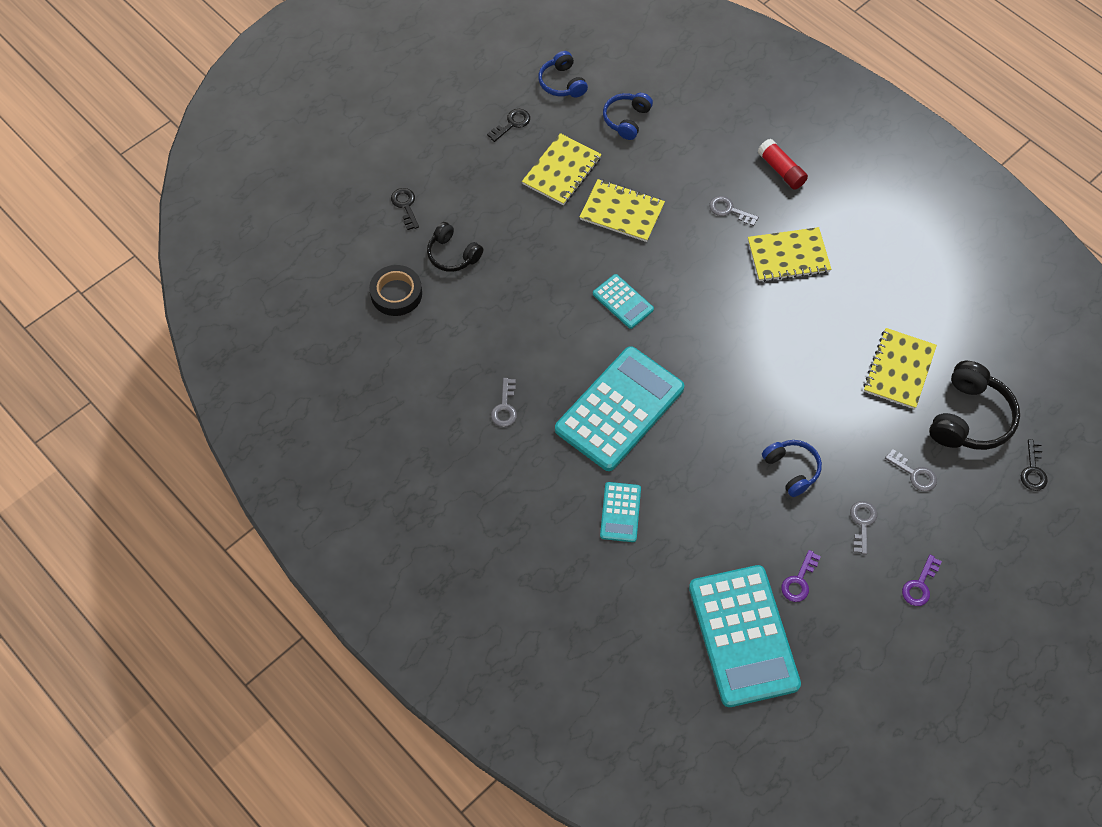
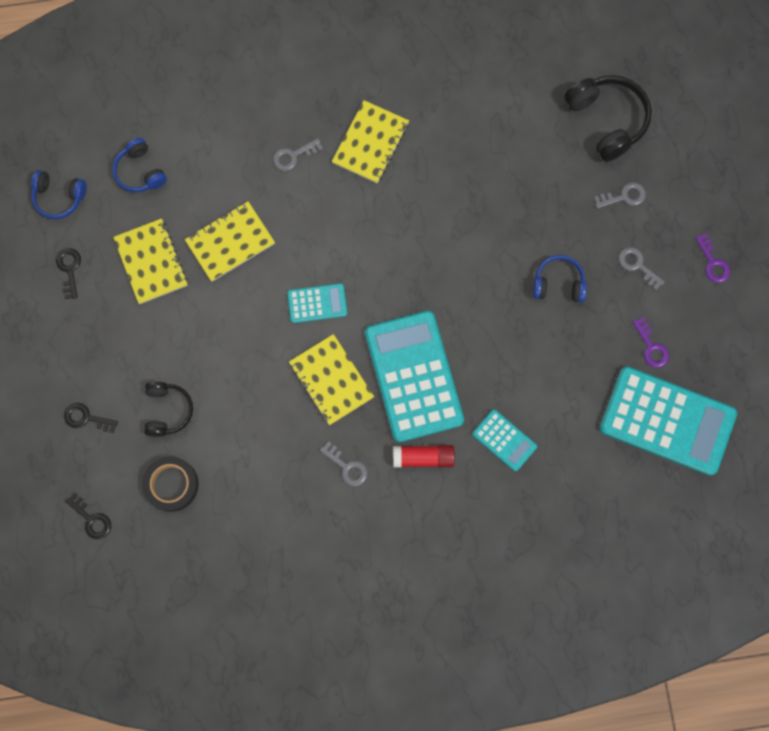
camera: 55 degrees left, 15 degrees up
(453, 254) = (167, 410): black headphones -> black headphones turned 75 degrees counterclockwise
(781, 170) = (286, 87): red glue stick -> red glue stick (423, 457)
(899, 369) = (531, 139): yellow notebook -> yellow notebook (331, 380)
(1033, 470) = (679, 110): black key -> black key (91, 519)

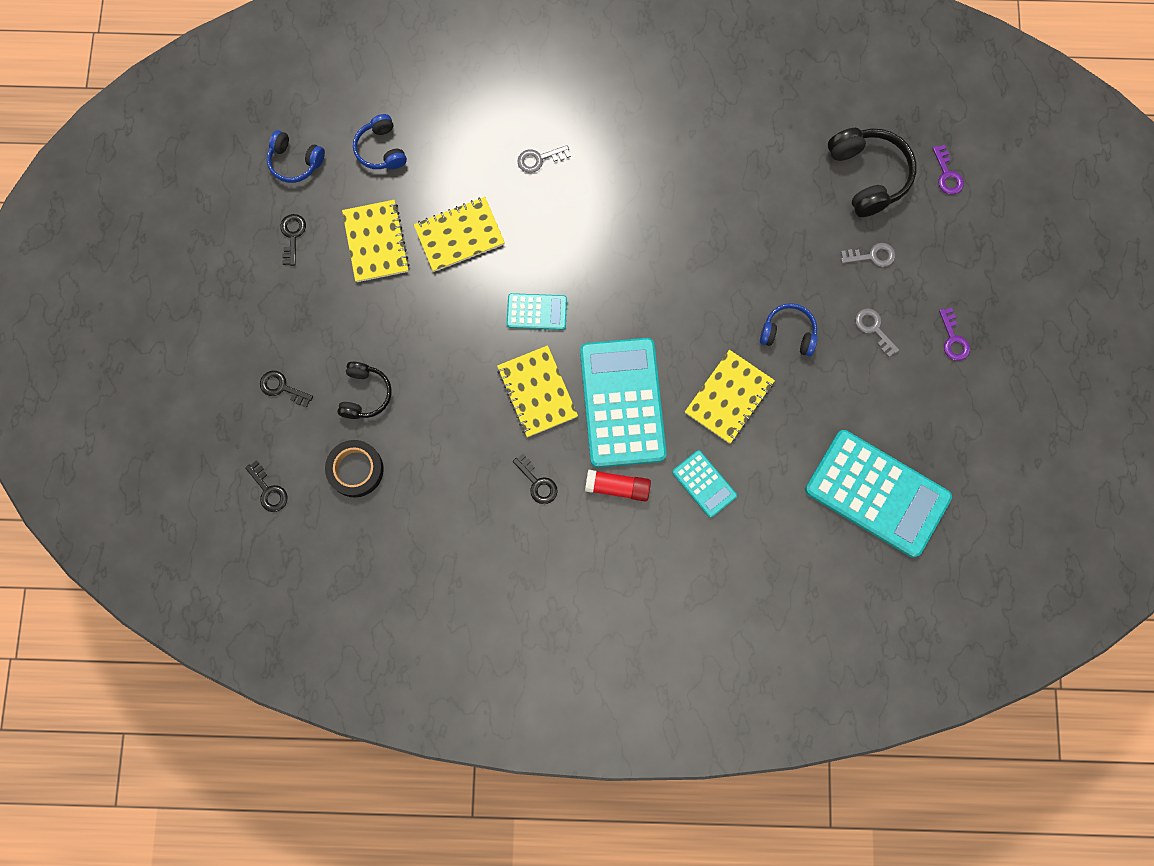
camera: 10 degrees right, 0 degrees up
(347, 467) = (537, 483): grey key -> black key
(370, 143) = (620, 159): yellow notebook -> yellow notebook (729, 397)
(651, 347) = (874, 415): purple key -> purple key (947, 174)

